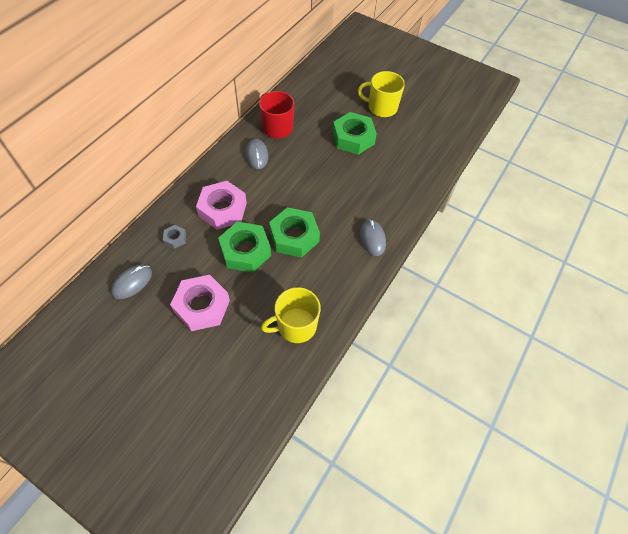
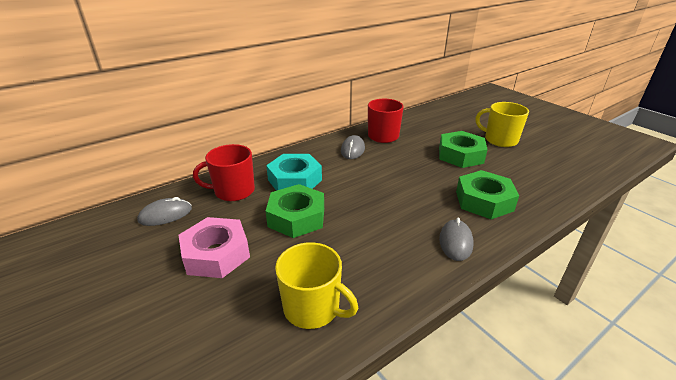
camera: 25 degrees right, 25 degrees down
(175, 238) = (233, 191): grey nut -> red mug
(222, 209) = (295, 180): pink nut -> turquoise nut
(294, 236) = (358, 217): green nut -> green nut (484, 201)
(295, 326) = (313, 308): yellow mug -> yellow mug turned 150 degrees counterclockwise

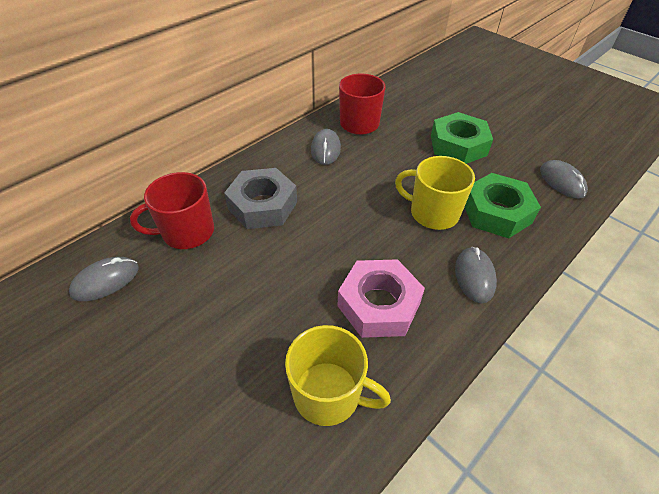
camera: 10 degrees left, 15 degrees up
(216, 254) = (190, 333): pink nut -> pink nut (378, 304)
(295, 180) = (262, 205): turquoise nut -> grey nut
(296, 217) = (278, 264): green nut -> none
(500, 140) = (500, 117): yellow mug -> yellow mug (433, 213)
(546, 185) = (562, 181): none -> grey mouse

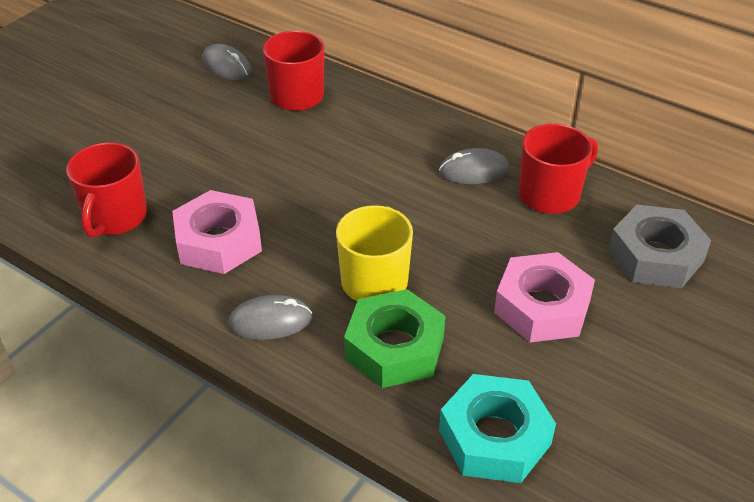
camera: 80 degrees right, 5 degrees down
(262, 205) = (349, 137): grey nut -> grey nut (655, 256)
(328, 394) = (115, 217): yellow mug -> red mug
(458, 145) = (542, 307): green nut -> pink nut
(562, 181) = (494, 437): grey mouse -> turquoise nut

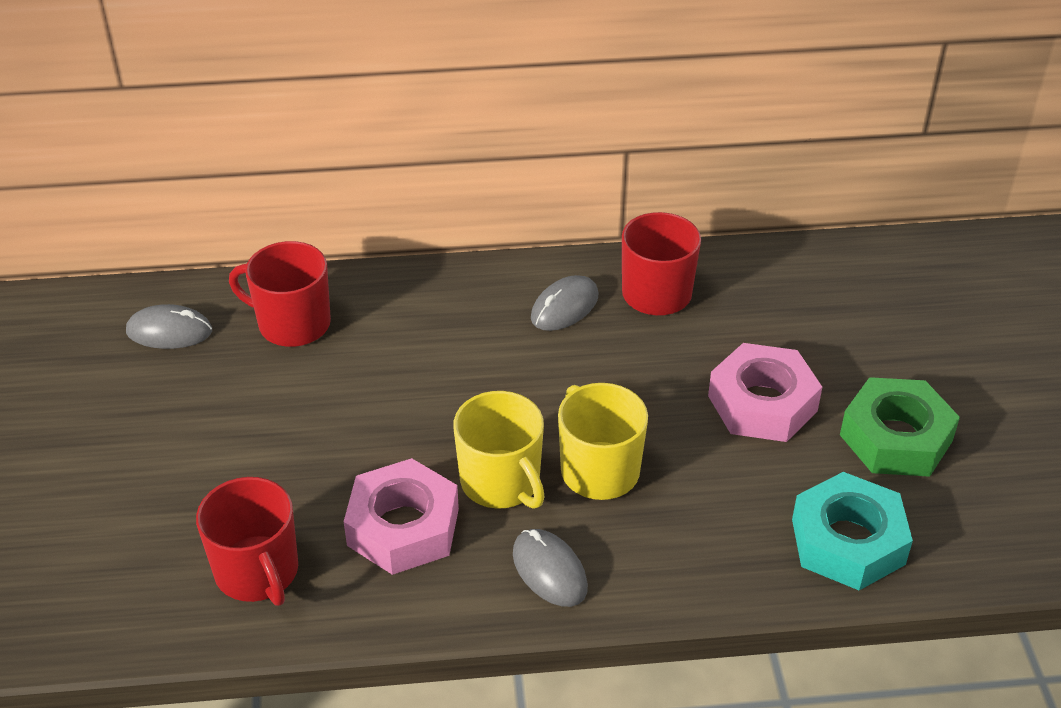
camera: 40 degrees left, 0 degrees up
(270, 321) = (549, 571): grey mouse -> grey mouse turned 75 degrees counterclockwise
(305, 251) = (501, 482): none -> yellow mug
(394, 348) = (686, 520): green nut -> green nut (896, 438)
(655, 256) = (799, 301): grey nut -> none

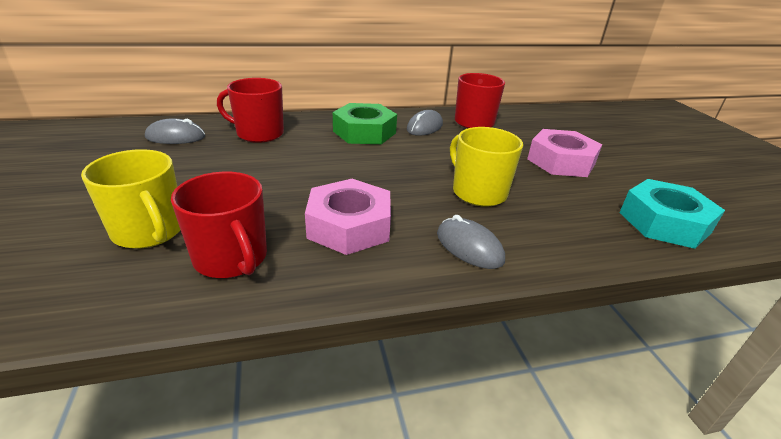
camera: 10 degrees left, 10 degrees down
(501, 482) = (414, 200): yellow mug -> yellow mug (149, 231)
(896, 438) = (649, 174): green nut -> green nut (364, 132)

